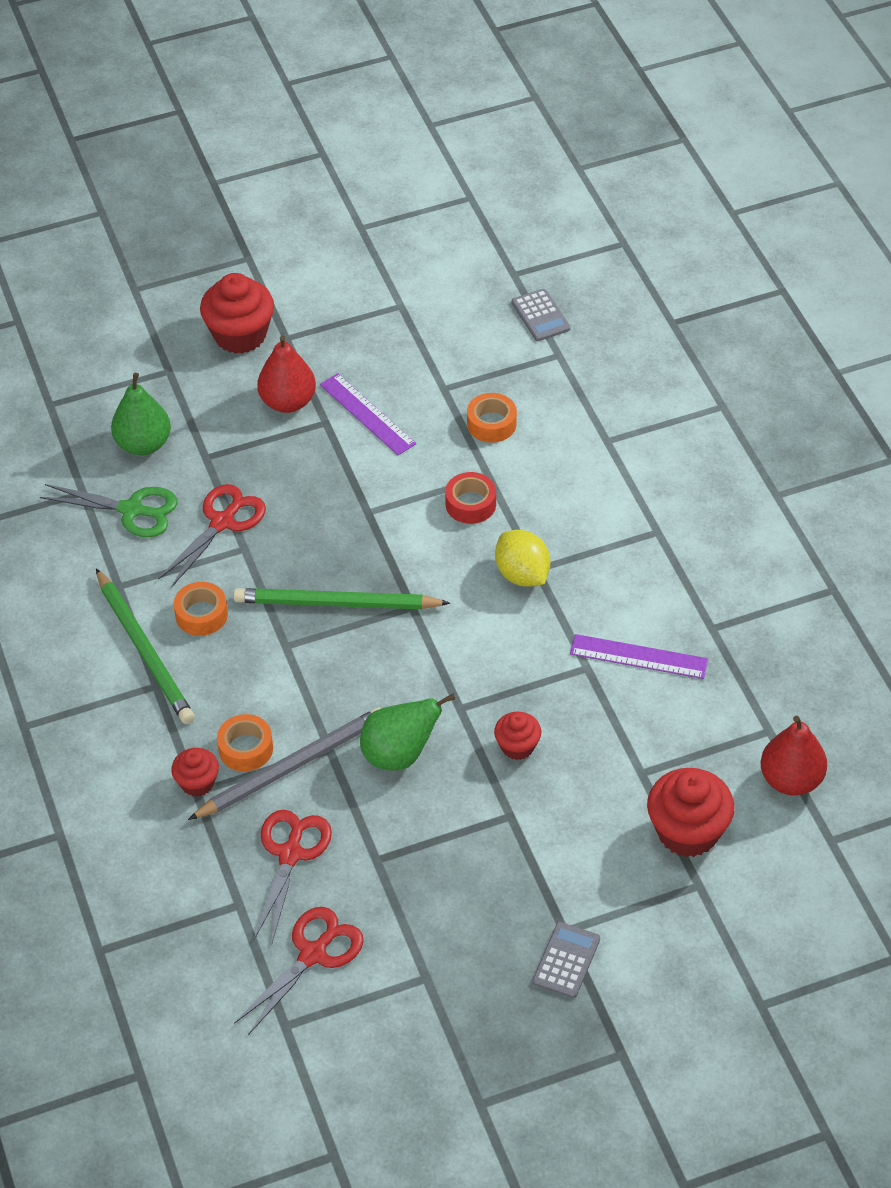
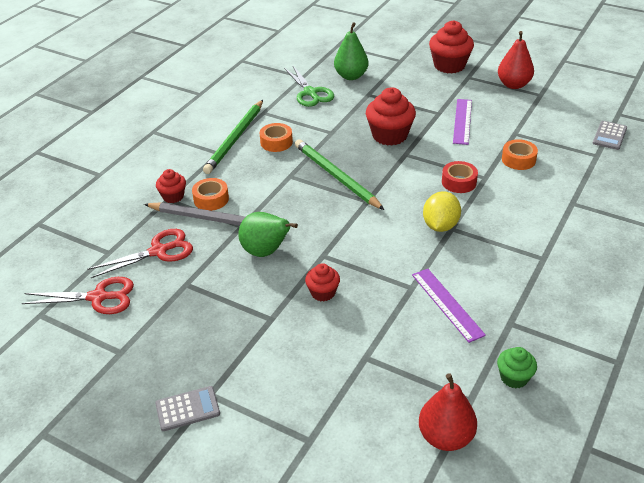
camera: 50 degrees right, 10 degrees down
(222, 522) = (338, 118): red scissors -> none
(288, 402) = (433, 97): red pear -> red pear (513, 85)
(688, 832) = (345, 408): red cupcake -> red cupcake (389, 135)
(776, 678) = (514, 377): none -> green cupcake

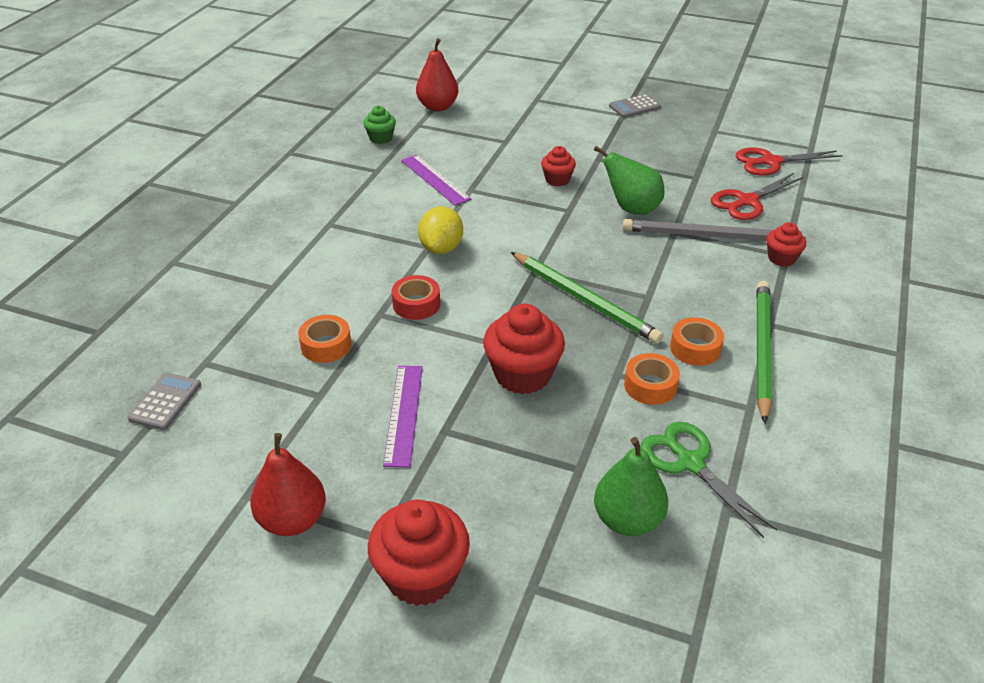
camera: 170 degrees right, 0 degrees up
(211, 199) = (731, 258): orange tape -> orange tape (650, 386)

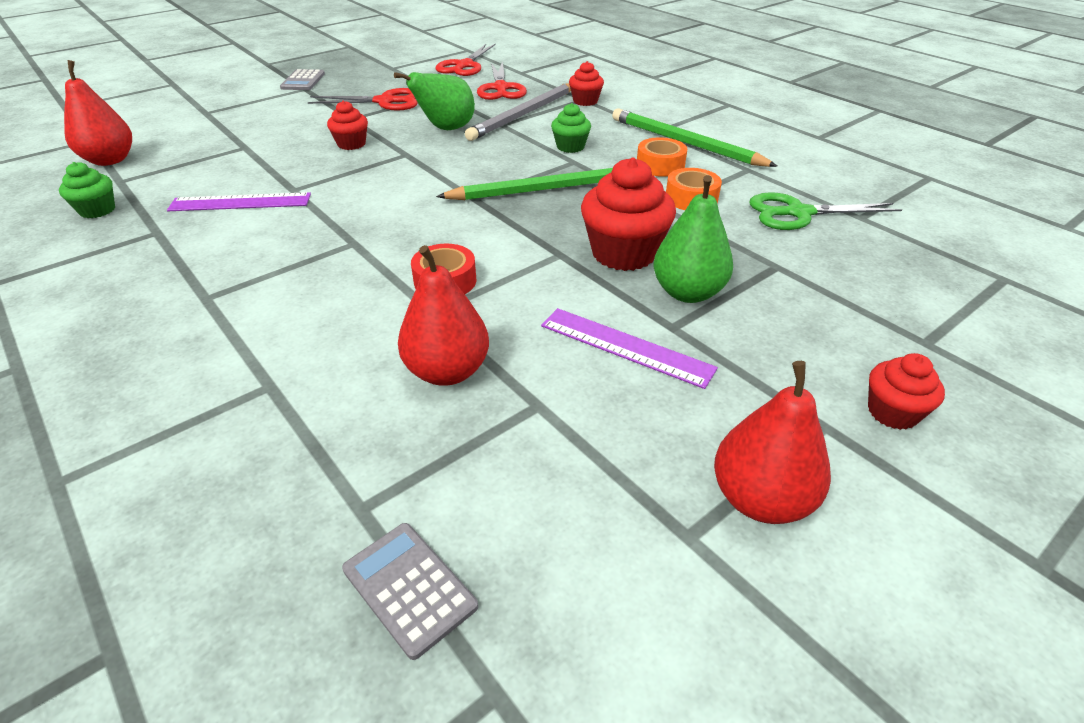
camera: 60 degrees left, 0 degrees up
(326, 345) = (447, 371): orange tape -> red pear
(421, 576) = (892, 412): red cupcake -> red cupcake, size x0.56
(441, 248) = (368, 236): yellow lemon -> none
(627, 520) = (855, 263): green pear -> green pear (687, 292)
(645, 159) = (385, 102): none -> red scissors
(673, 284) = (570, 147): none -> green cupcake

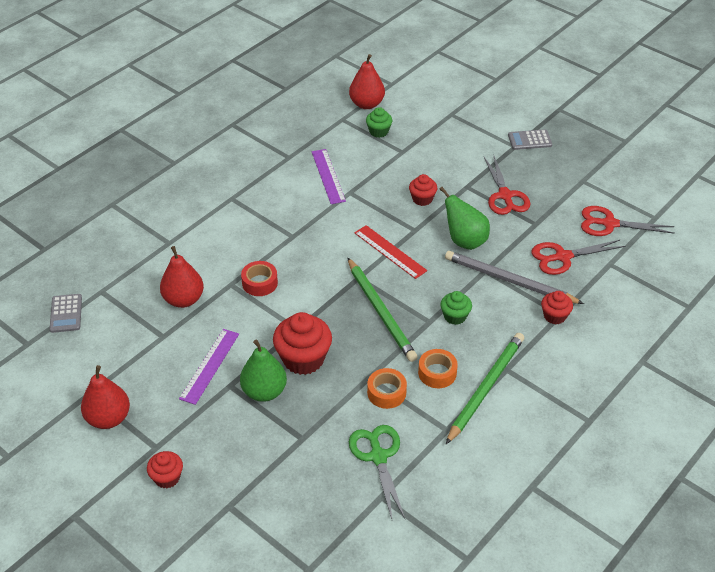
camera: 80 degrees right, 5 degrees up
(97, 210) = (307, 126): green cupcake -> green cupcake (378, 131)
(409, 588) = (66, 313): grey calculator -> grey calculator turned 135 degrees clockwise
(437, 173) = (390, 251): none -> red ruler

